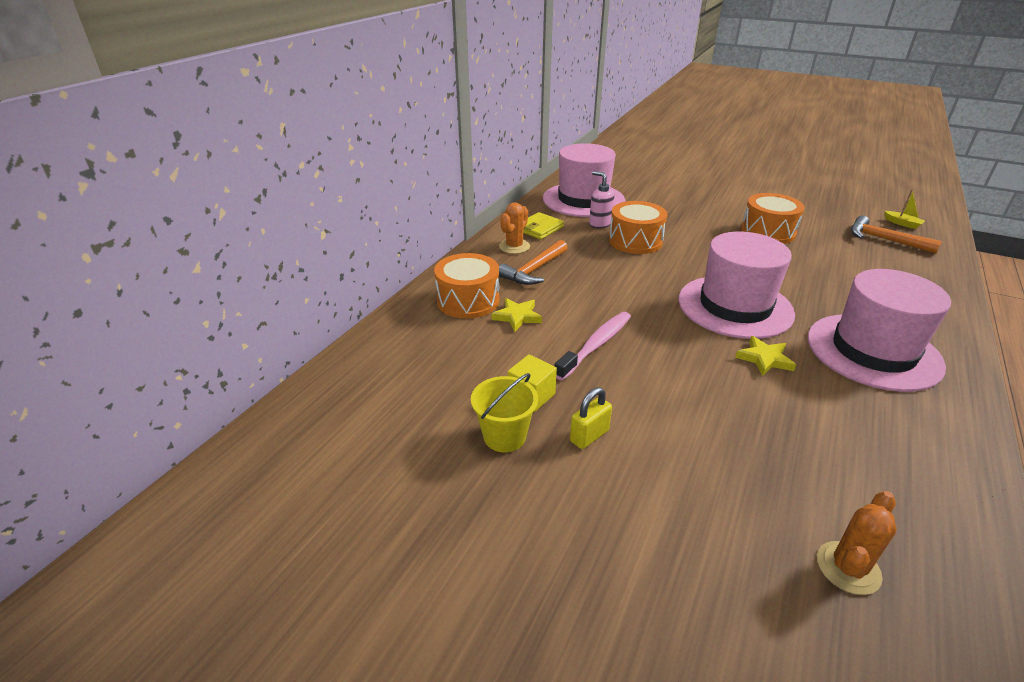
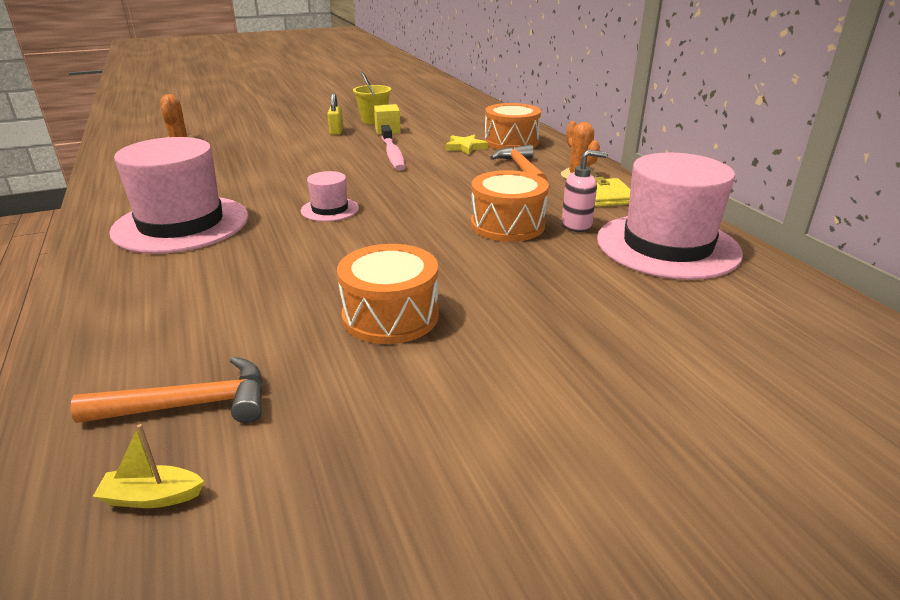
camera: 130 degrees right, 5 degrees down
(735, 306) = (330, 209): pink hat -> pink hat, size x0.47
(764, 359) = (272, 187): yellow star -> none

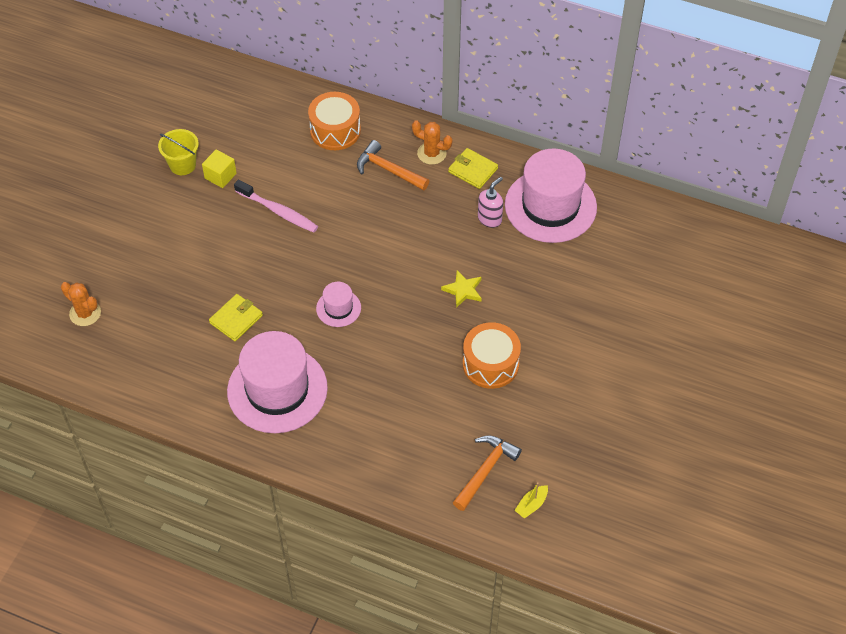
camera: 45 degrees left, 25 degrees up
(248, 181) = (236, 319): none -> yellow wallet
(336, 131) = (183, 206): yellow padlock -> none
(465, 147) = (314, 163): yellow star -> yellow star (463, 290)
(507, 225) = (454, 246): orange drum -> none

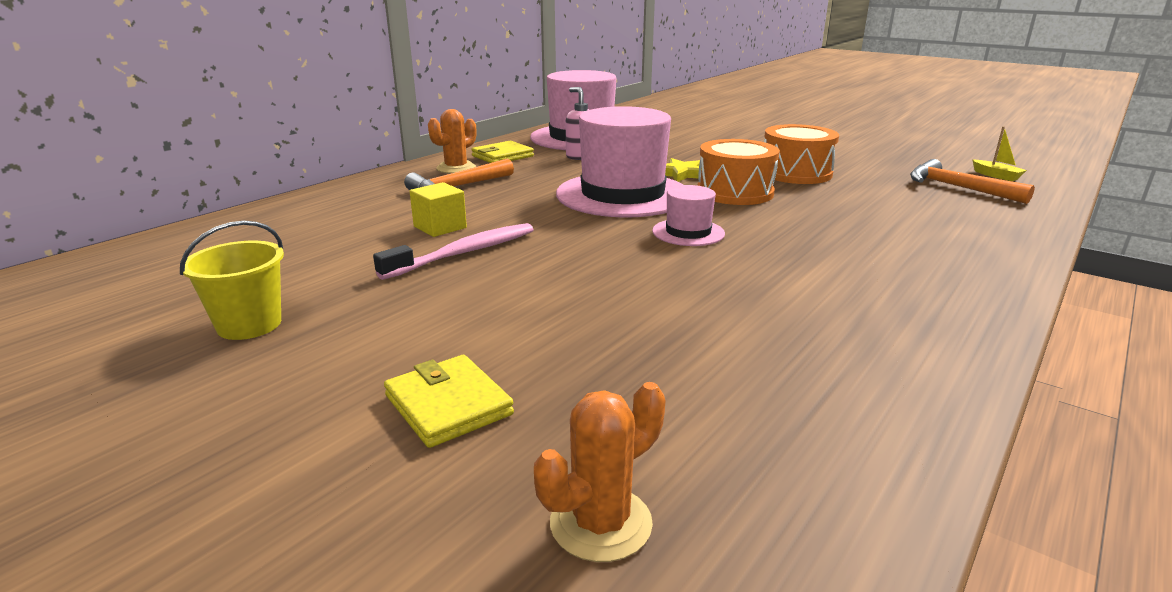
camera: 75 degrees left, 30 degrees down
(220, 176) = (328, 291): yellow cube -> yellow cube (440, 227)
(236, 319) = (688, 307): yellow wallet -> yellow wallet (448, 405)
(277, 389) = (854, 287): pink hat -> pink hat (622, 195)
(335, 130) = (349, 206): orange drum -> orange drum (735, 192)

